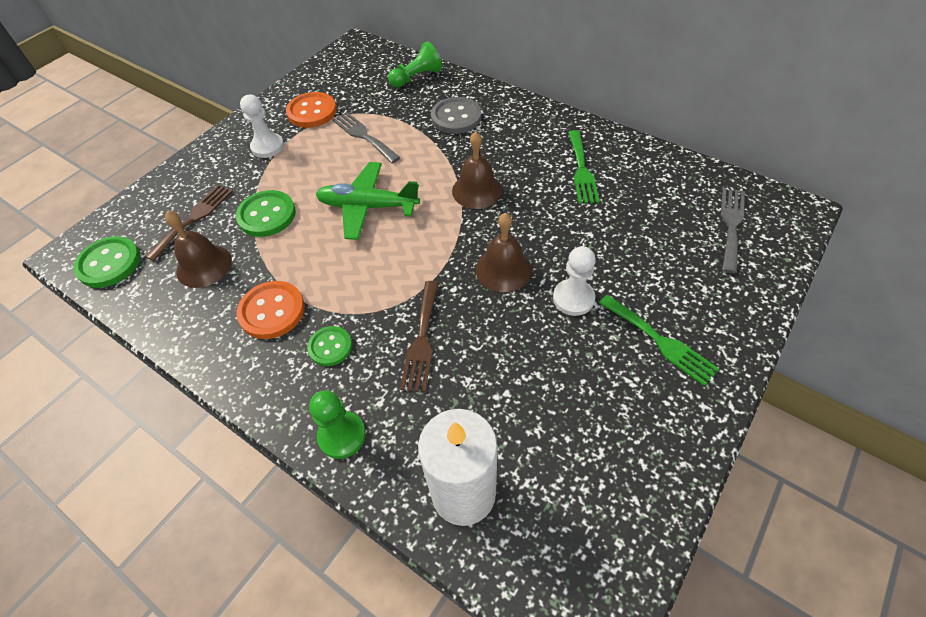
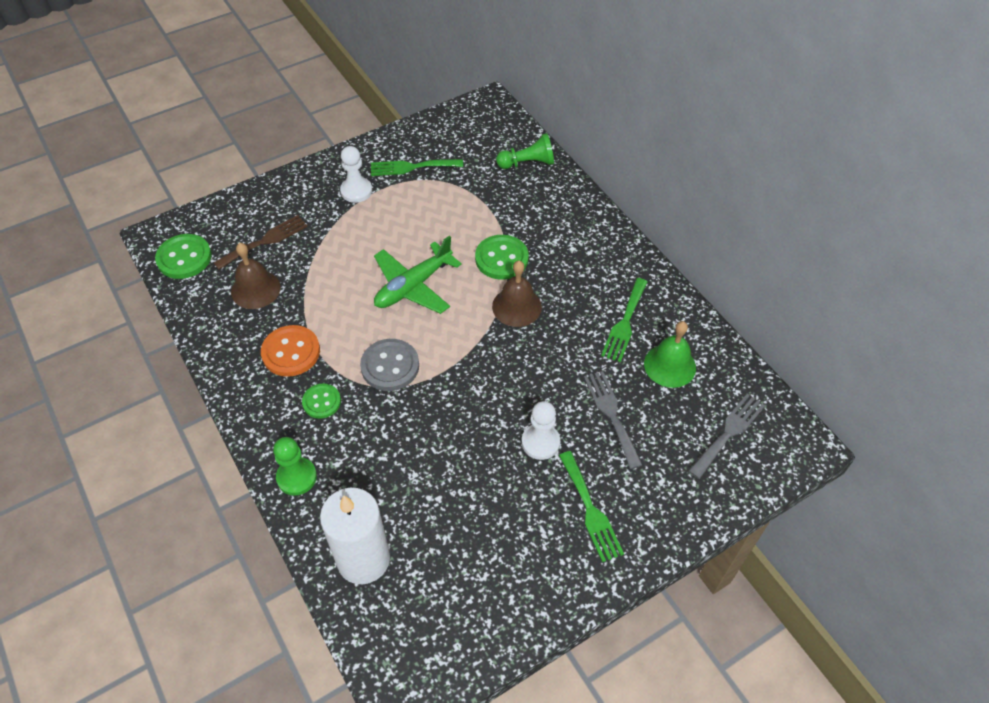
camera: 20 degrees right, 0 degrees up
(267, 215) = (325, 261): green button -> green button (501, 259)
(312, 112) = (412, 167): orange button -> green fork
(364, 136) = (445, 211): grey fork -> grey fork (611, 414)
(368, 207) = (413, 286): green plane -> green plane turned 75 degrees counterclockwise
(422, 340) = (396, 426): brown fork -> none
(456, 117) = (540, 222): grey button -> grey button (390, 366)
(503, 269) = (497, 391): brown bell -> none
(643, 190) = (670, 365): none -> green bell

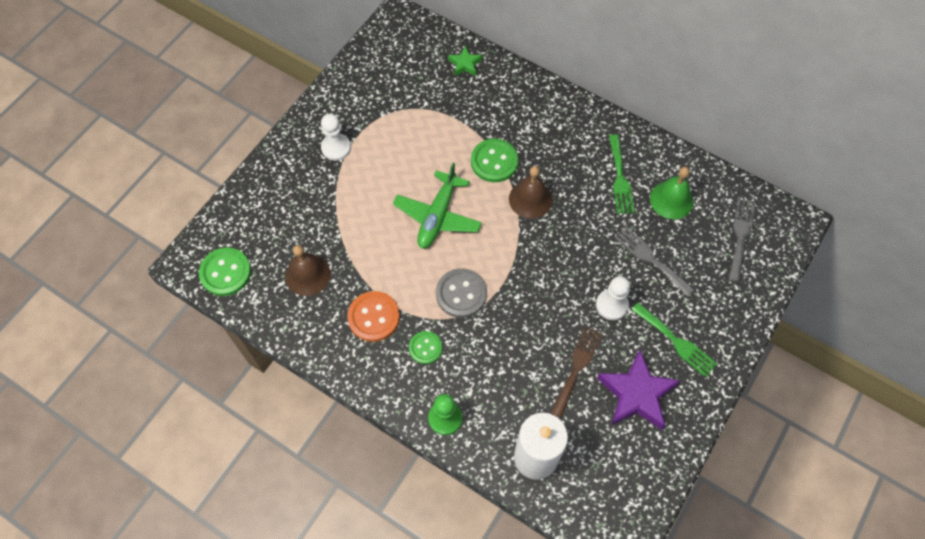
camera: 25 degrees left, 10 degrees up
(265, 241) = (287, 227): brown fork -> brown fork (577, 367)
(412, 167) = (370, 106): green fork -> none
(513, 544) = (636, 394): none -> purple star
(527, 163) = (465, 64): green pawn -> green star

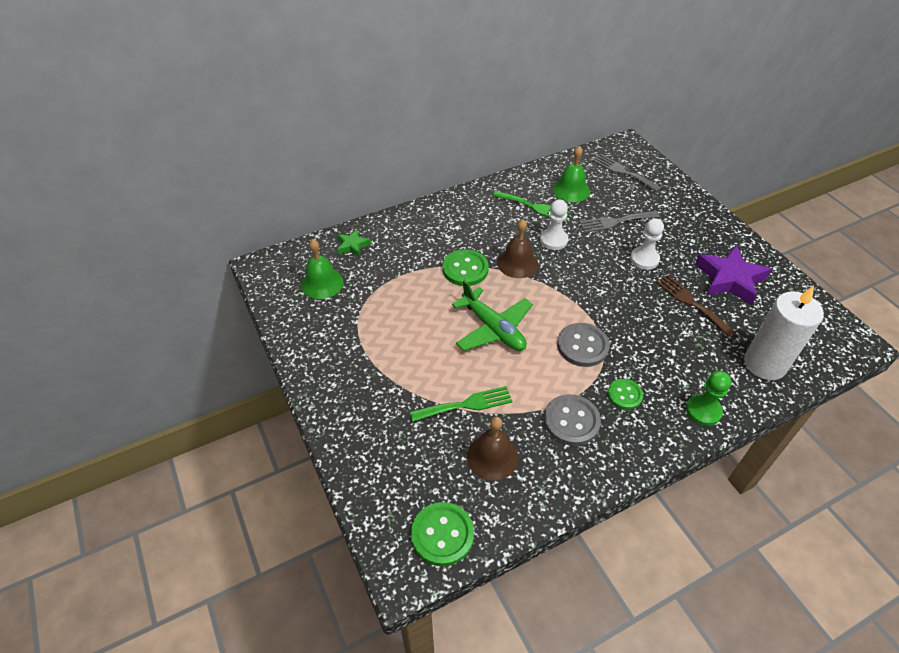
camera: 60 degrees left, 15 degrees down
(336, 148) = (364, 371): white pawn -> white pawn (553, 240)
(373, 317) = (571, 421): orange button -> grey button
(407, 68) = (322, 283): none -> green bell
(676, 342) = (694, 239): green fork -> green fork (466, 404)

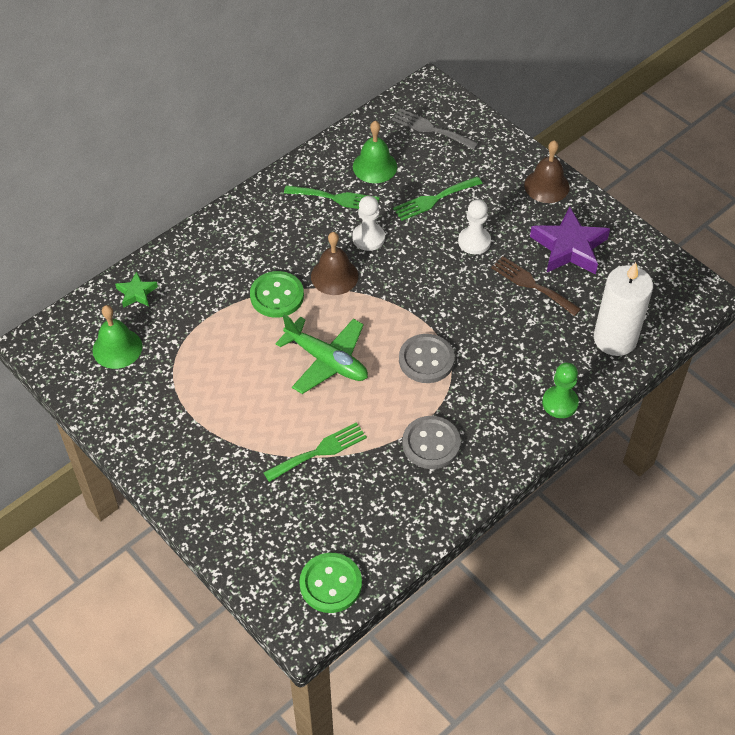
camera: 15 degrees left, 5 degrees up
(492, 456) = (360, 498): brown bell -> brown bell (546, 186)
(615, 222) = (434, 199): grey fork -> green fork
(624, 395) = (479, 404): green button -> none

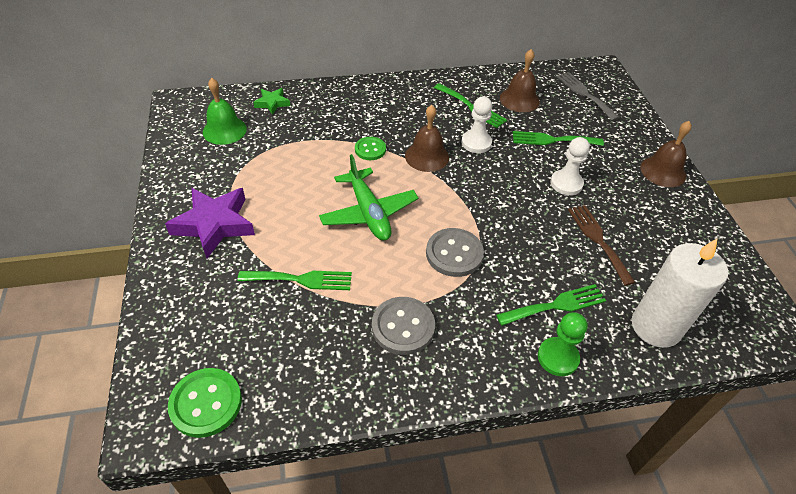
camera: 30 degrees right, 5 degrees down
(277, 296) = (370, 149): green button -> green button, size x0.64
(375, 166) = (519, 99): green bell -> brown bell
(533, 361) = (556, 305): none -> green fork
(569, 247) = (655, 227): purple star -> purple star (214, 224)

